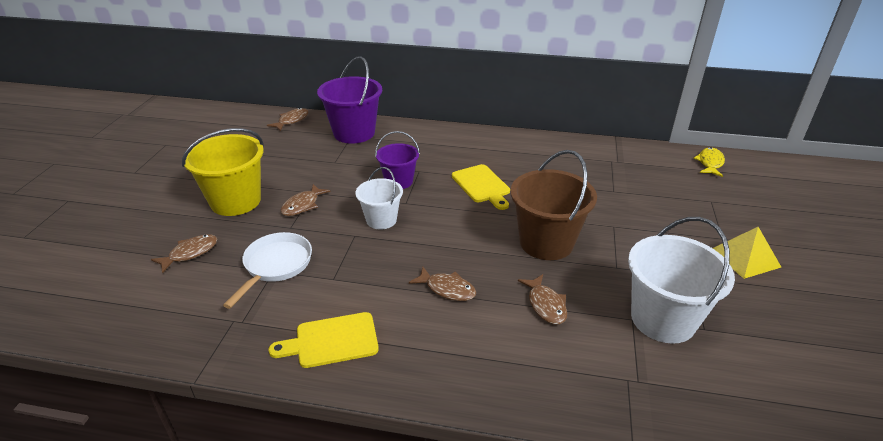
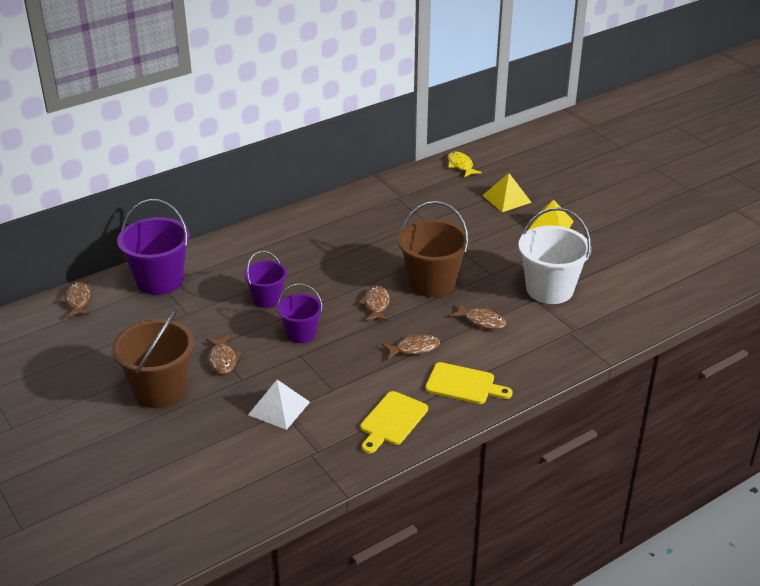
camera: 45 degrees left, 0 degrees up
(190, 253) = (198, 443): brown fish -> brown fish (376, 305)
(235, 201) = (160, 390): yellow bucket -> brown bucket
(276, 266) = (279, 408): white pan -> white pyramid
(381, 220) = (301, 333): white bucket -> purple bucket
(482, 185) = (334, 267): yellow cutting board -> yellow cutting board (463, 385)
(724, 210) = (507, 199): none -> yellow pyramid

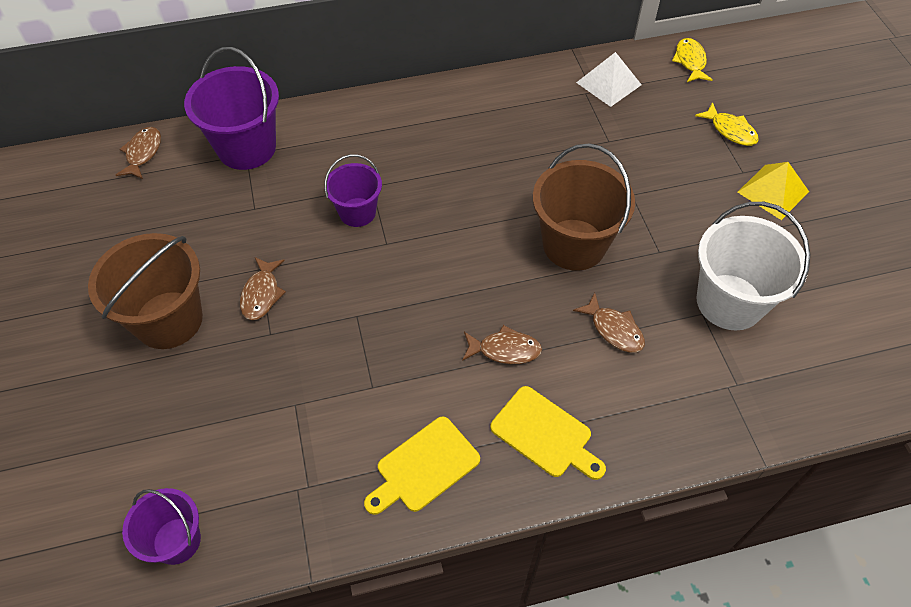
camera: 20 degrees right, 20 degrees up
(279, 408) = (292, 396): white pyramid -> white pyramid (608, 83)
(301, 333) = (373, 280): purple bucket -> purple bucket (177, 540)
(376, 305) = (487, 261): brown fish -> none
(507, 199) = (730, 130): yellow pyramid -> yellow fish

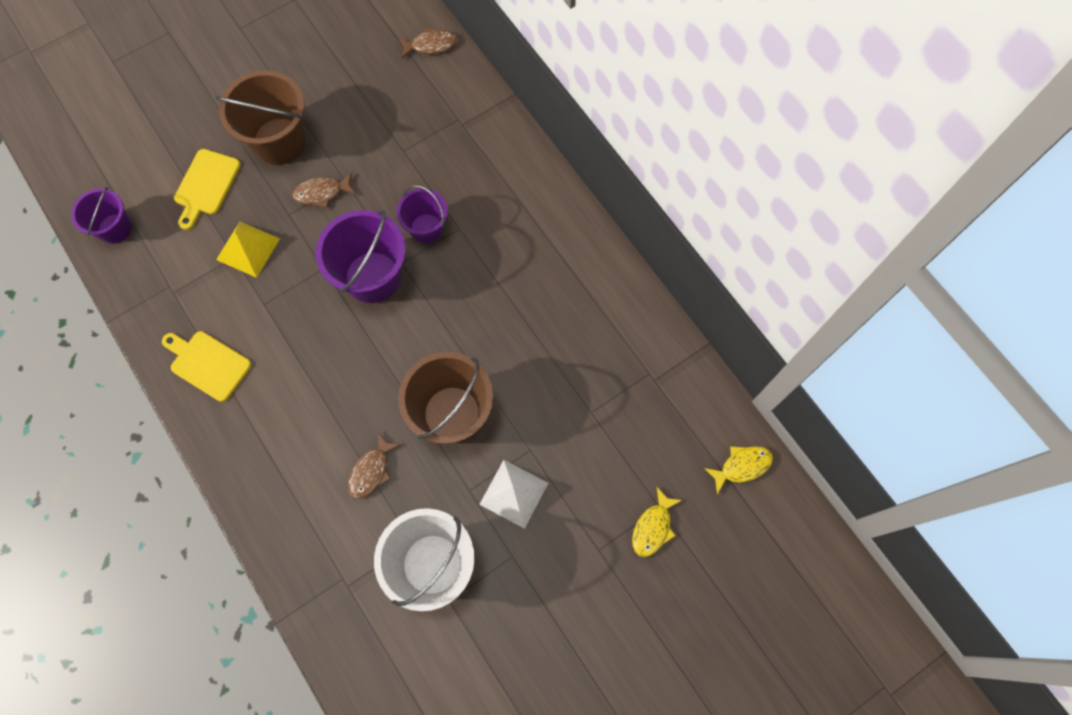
camera: 70 degrees right, 15 degrees up
(247, 148) = (465, 116): purple bucket -> purple bucket (372, 277)
(505, 350) = (325, 389): brown fish -> none
(545, 434) = (257, 442): yellow cutting board -> yellow cutting board (206, 185)
(608, 83) = (672, 392): white pyramid -> white pyramid (513, 493)
(773, 192) = (583, 584): yellow pyramid -> yellow pyramid (248, 249)

